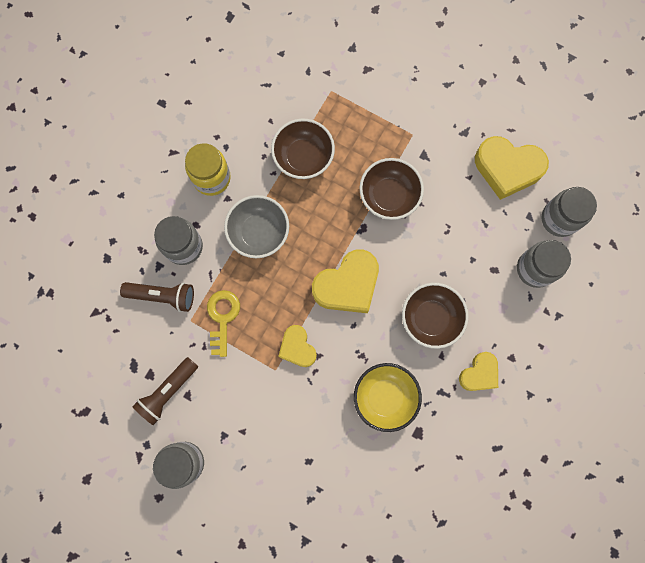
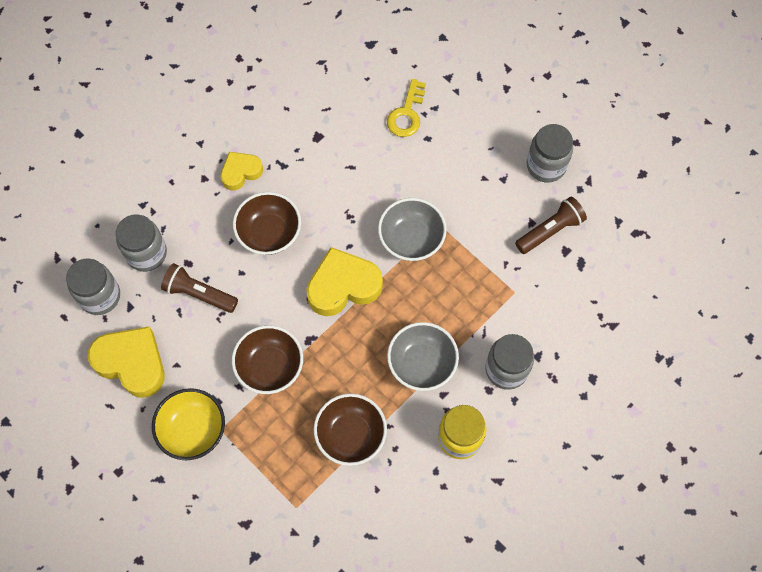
camera: 165 degrees left, 10 degrees down
(162, 296) = (539, 323): brown flashlight -> brown flashlight (199, 293)
(222, 318) = (480, 286): yellow key -> yellow key (406, 114)
(297, 348) = (411, 239): yellow heart -> grey bowl
(385, 397) = (338, 174): yellow bowl -> yellow bowl (193, 430)

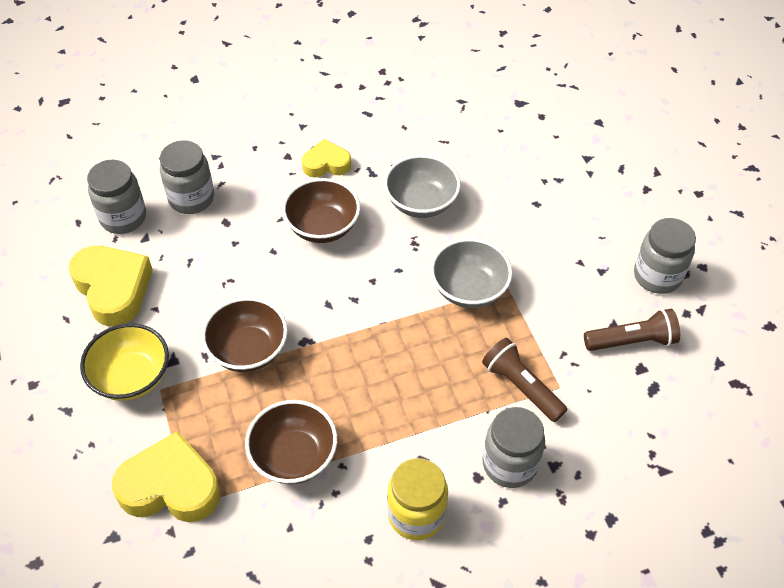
camera: 25 degrees right, 15 degrees down
(199, 293) = (219, 253): brown flashlight -> brown flashlight (521, 387)
(343, 286) = (370, 304): yellow heart -> yellow heart (170, 486)
(406, 114) = (525, 174): yellow key -> none
(422, 364) = (414, 416): grey bowl -> grey bowl (421, 202)

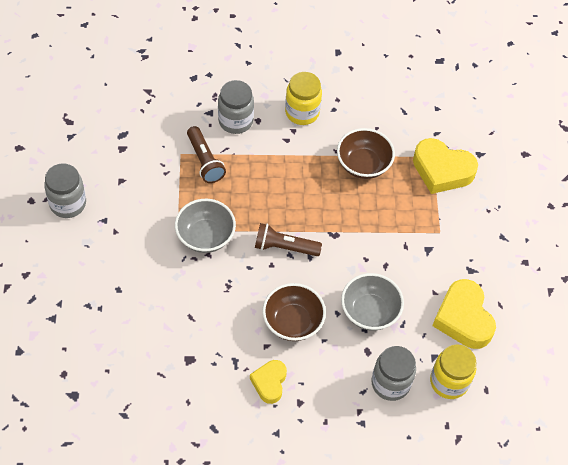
camera: 165 degrees left, 5 degrees up
(123, 218) = (449, 382): grey jar -> yellow jar
(131, 377) = (457, 246): yellow bowl -> none
(248, 350) = (375, 240): brown bowl -> none
(326, 164) = (269, 383): yellow heart -> yellow heart turned 90 degrees clockwise
(421, 202) = (207, 319): grey bowl -> grey bowl (369, 312)
(632, 341) = (116, 166): brown flashlight -> brown flashlight (284, 247)

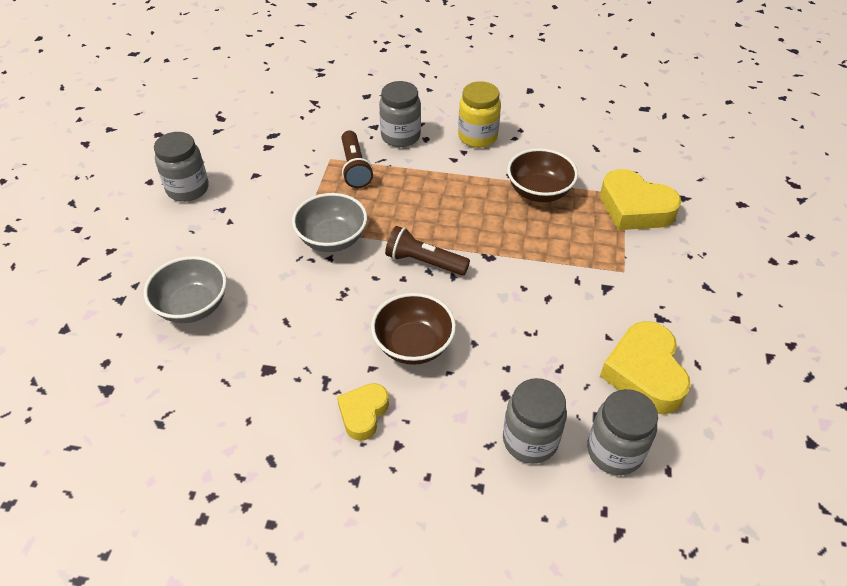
camera: 15 degrees right, 10 degrees down
(369, 312) = (517, 347): grey bowl -> grey bowl (192, 306)
(449, 382) = (614, 451): yellow jar -> grey jar

